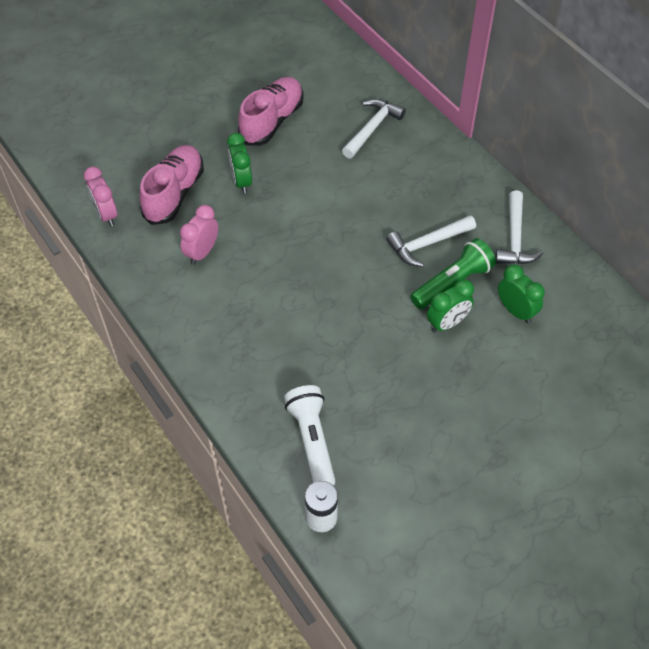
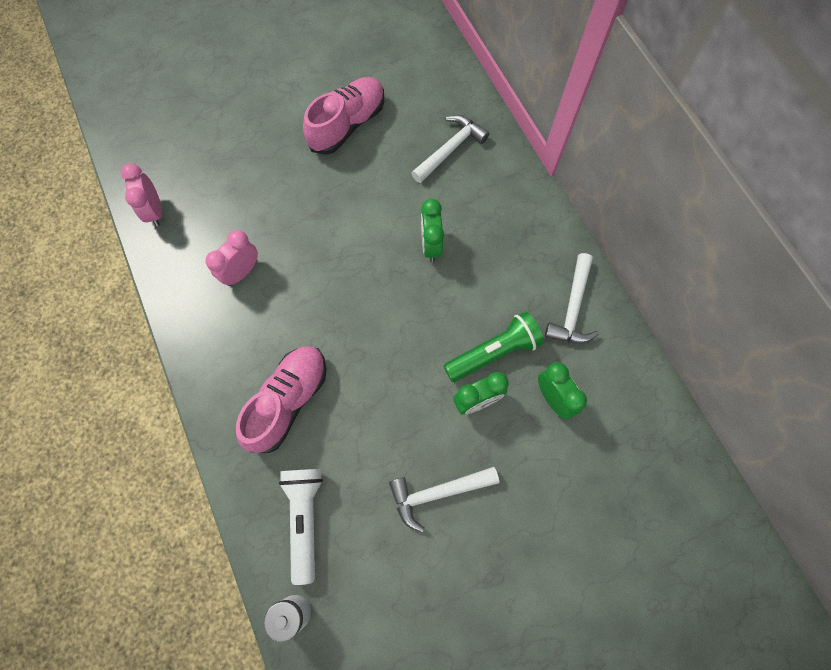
camera: 10 degrees right, 15 degrees up
(174, 194) = (229, 197): pink shoe -> pink shoe (288, 401)
(241, 181) = (300, 193): green clock -> green clock (431, 245)
(427, 244) = (478, 300): white hammer -> white hammer (438, 493)

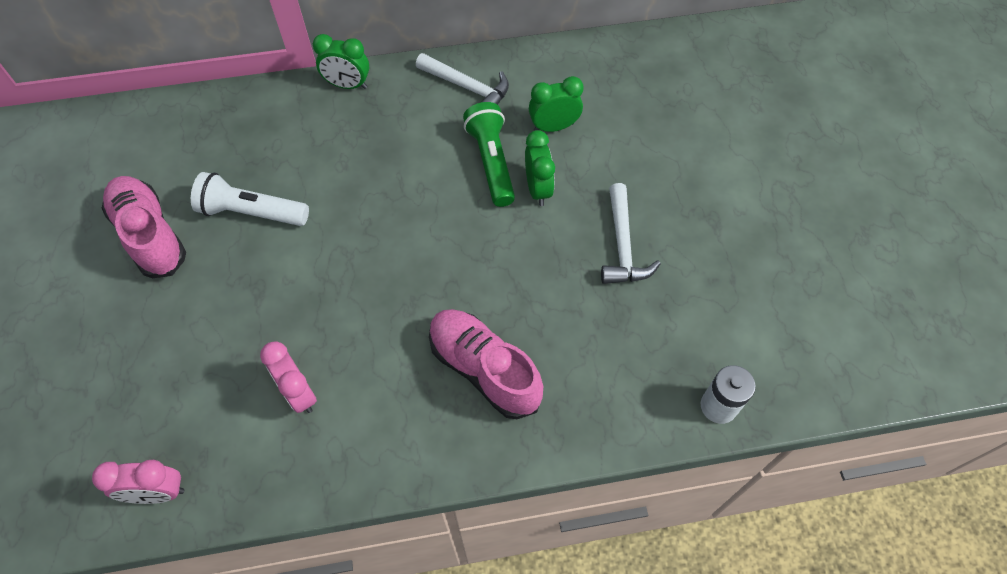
camera: 75 degrees left, 10 degrees down
(305, 518) = (622, 377): white flashlight -> white flashlight (251, 212)
(431, 245) = (349, 188): green clock -> green clock (347, 85)
(450, 149) = (239, 142): white hammer -> none

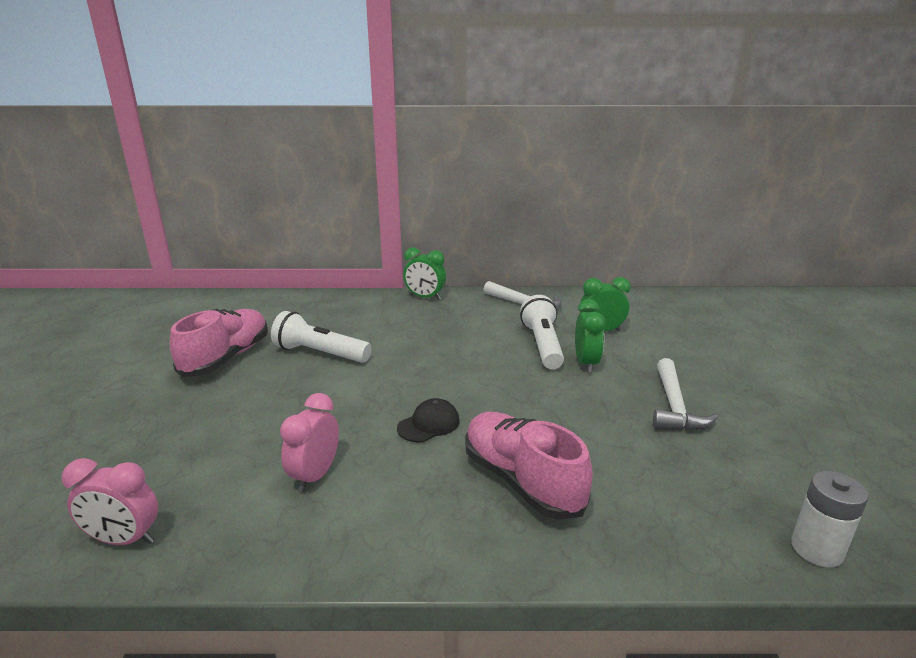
camera: 10 degrees right, 35 degrees down
(150, 235) = (227, 358): pink shoe -> pink shoe turned 45 degrees clockwise
(299, 393) = (315, 476): pink clock -> pink clock turned 45 degrees clockwise
(390, 308) = (429, 424): none -> black cap
(491, 162) = (542, 345): green flashlight -> white flashlight

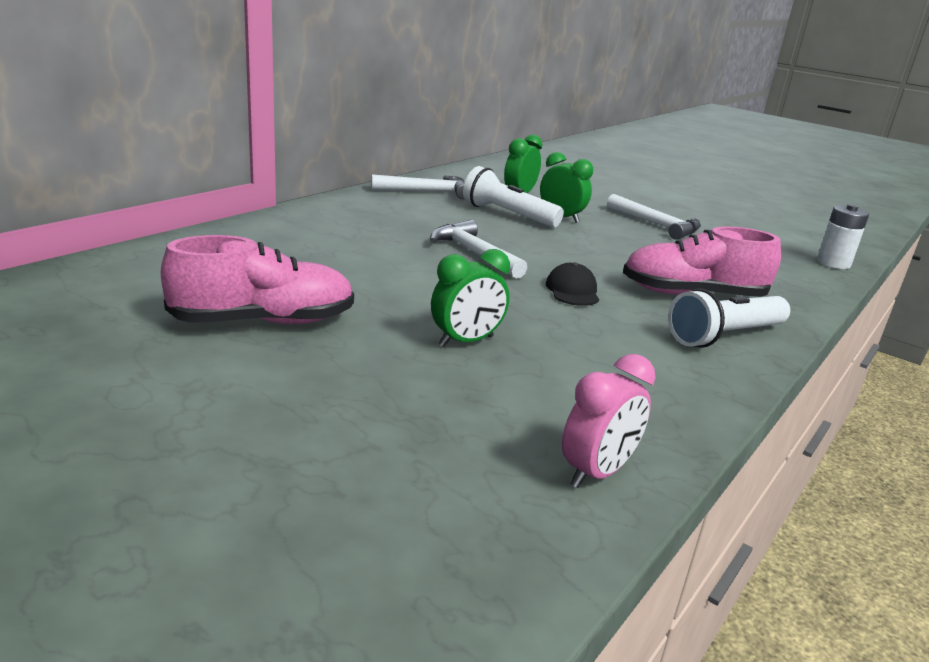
camera: 55 degrees left, 0 degrees up
(227, 358) = (264, 321): pink shoe -> pink shoe turned 105 degrees clockwise
(315, 476) = (594, 355): pink clock -> none
(320, 353) = (354, 281): white flashlight -> white flashlight (724, 336)
(425, 297) = (324, 207): green clock -> green clock (466, 341)
(435, 365) = (474, 253): none -> white hammer

